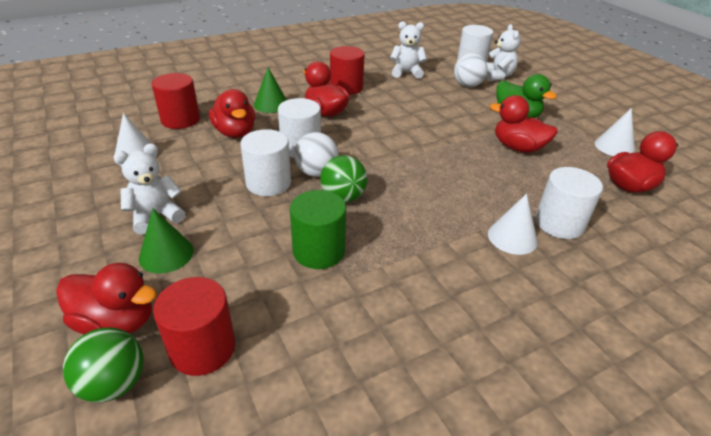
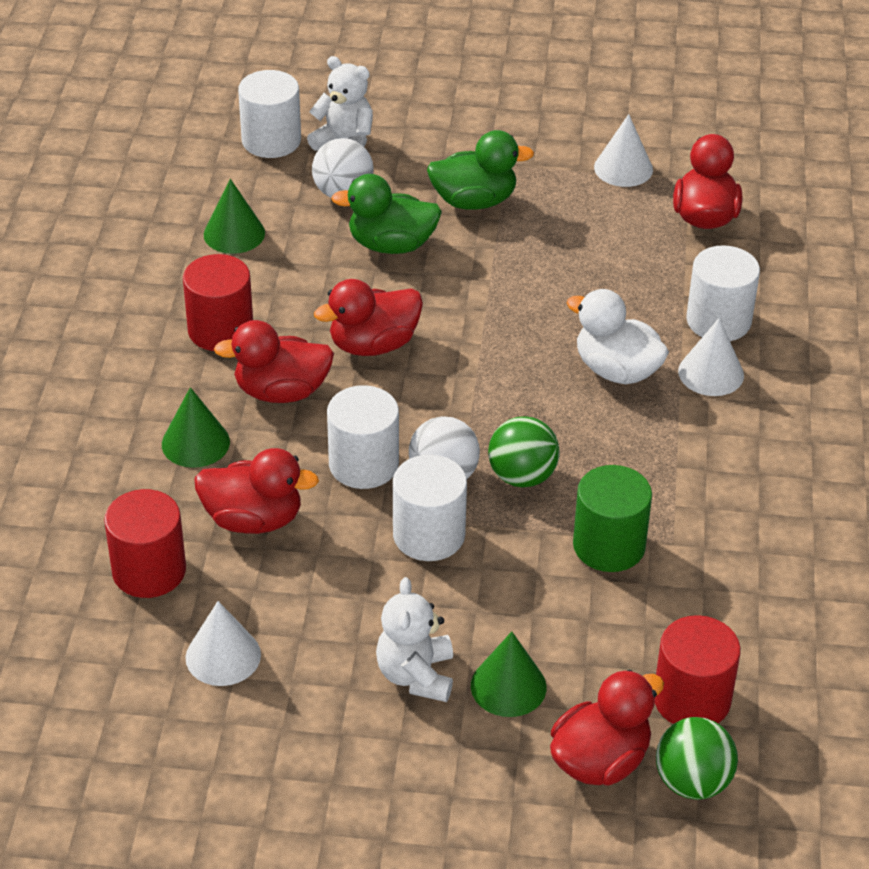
camera: 55 degrees left, 5 degrees up
(406, 72) = (234, 233): white teddy bear -> green cone
(454, 106) = (391, 245): none -> green duck
(465, 200) = (616, 370): none -> white duck
(518, 147) = (551, 253): red duck -> red duck (373, 344)

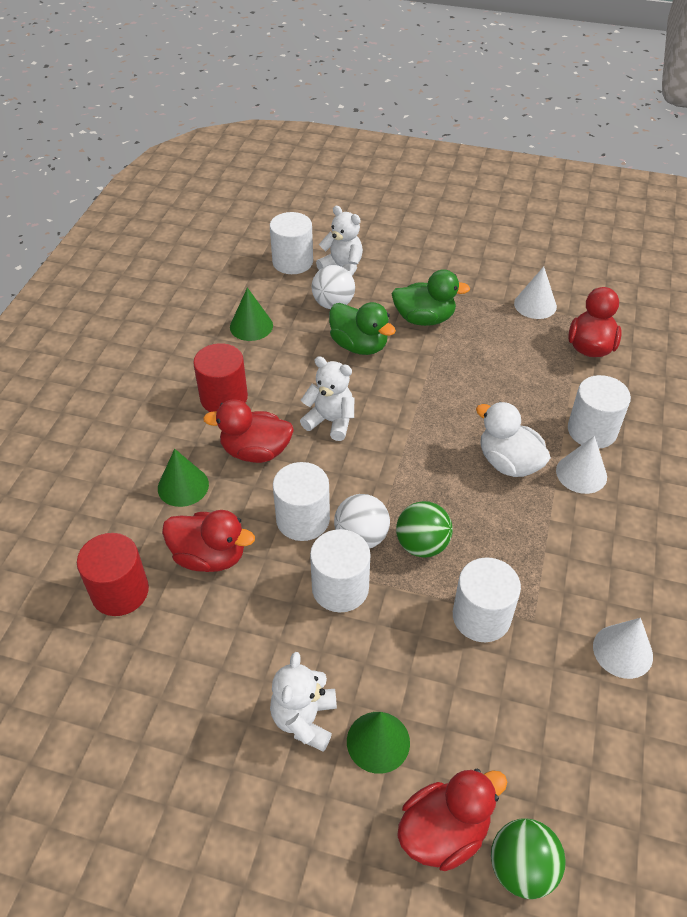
camera: 10 degrees right, 5 degrees up
(223, 656) = (156, 678): white cone -> white cone (622, 651)
(373, 344) = (330, 421): red duck -> white teddy bear
(391, 245) = (359, 345): green duck -> green duck turned 150 degrees counterclockwise
(609, 545) = (481, 616): green cylinder -> white cylinder
(691, 699) = (531, 778): red cylinder -> none

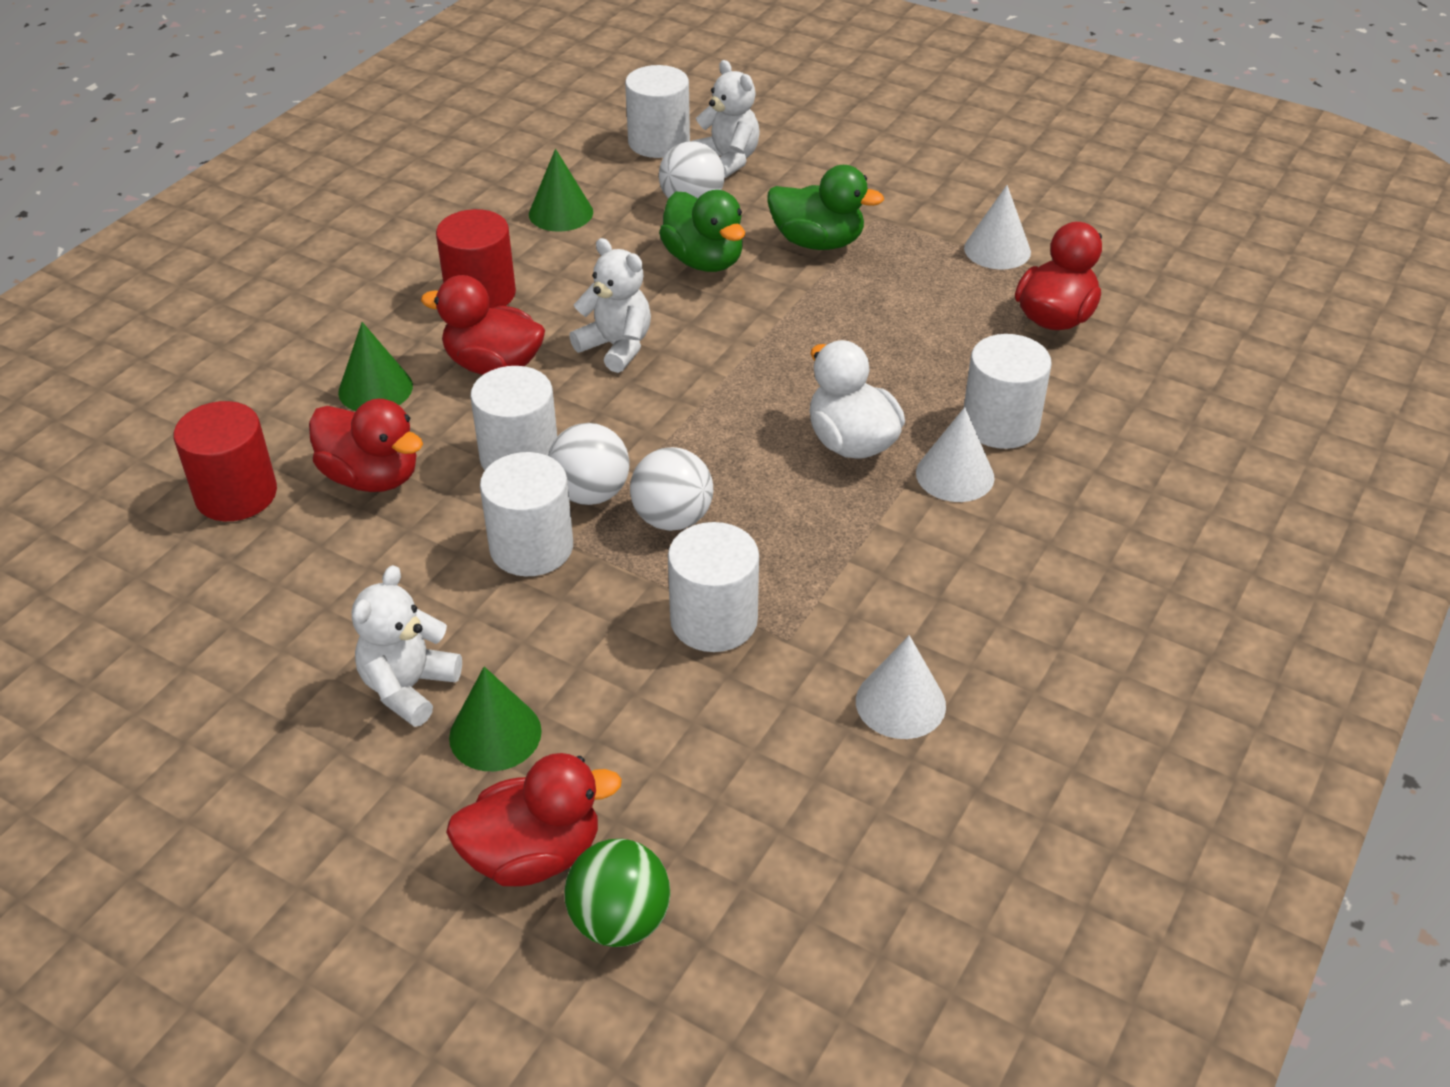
camera: 15 degrees right, 5 degrees down
(422, 545) = (672, 519): green ball -> white ball

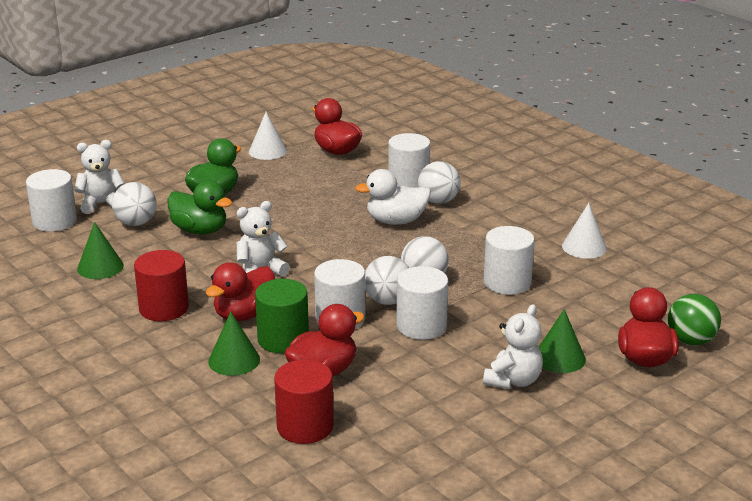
camera: 70 degrees left, 15 degrees down
(408, 687) = (513, 380): white teddy bear -> white teddy bear turned 105 degrees counterclockwise
(442, 418) = (283, 339): none -> green cylinder
(704, 261) = (200, 230): green duck -> green duck turned 45 degrees clockwise
(955, 475) = (438, 201): white cone -> white ball

